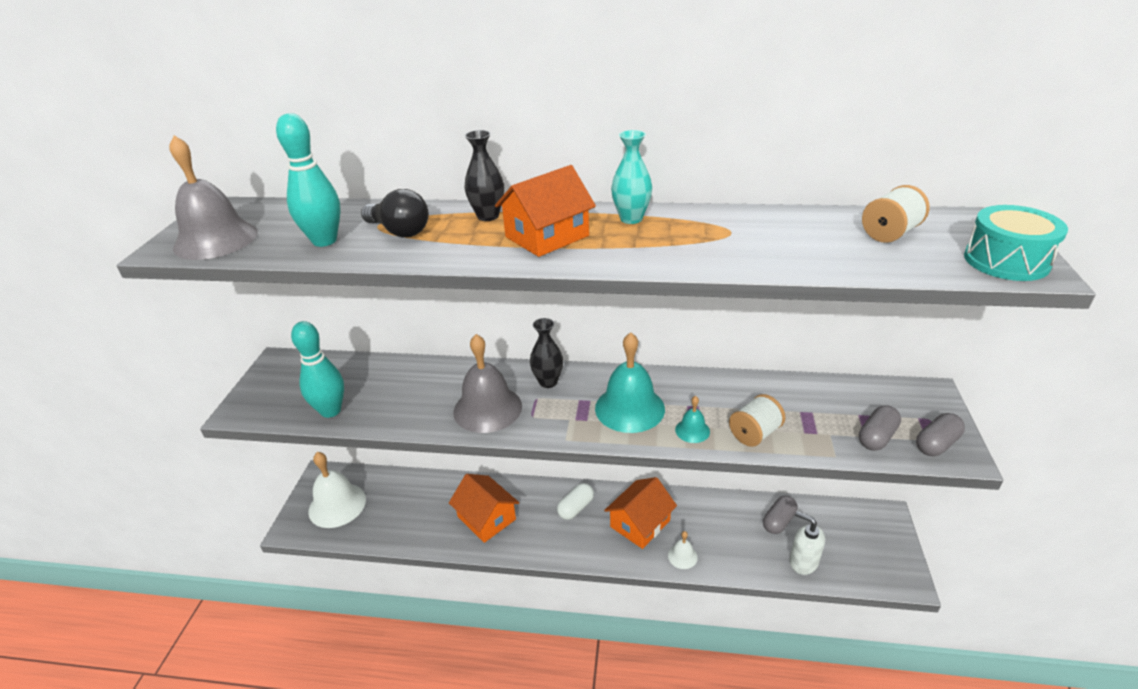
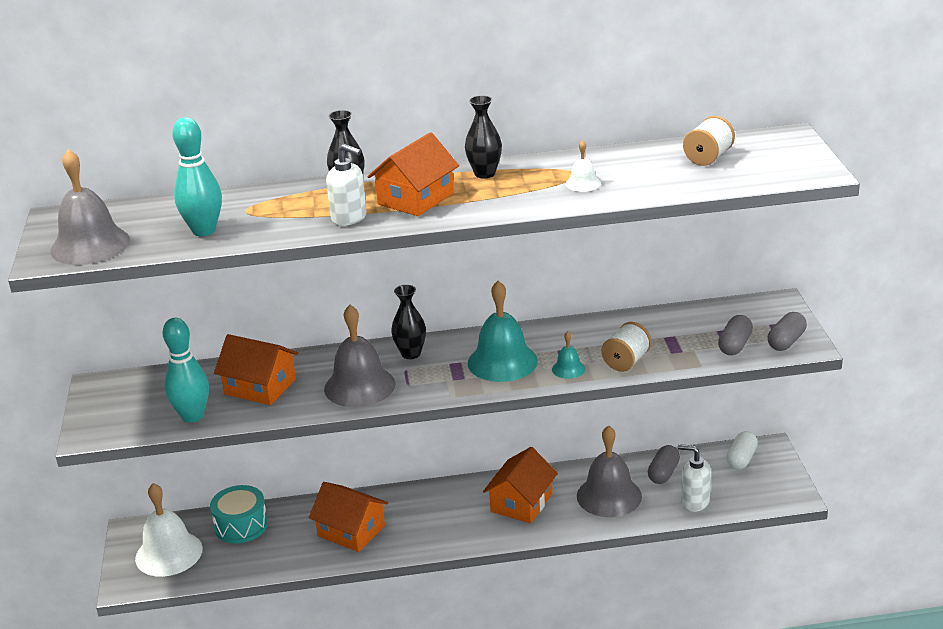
camera: 15 degrees left, 5 degrees down
(399, 231) = (272, 213): black light bulb -> none
(403, 391) = (260, 387): none -> orange house
(469, 248) = (349, 218): none -> white soap dispenser
(576, 508) = (447, 503): white capsule -> white capsule (741, 459)
(631, 219) = (485, 173): turquoise vase -> black vase
(682, 556) = (574, 521): white bell -> white bell (583, 183)
(722, 535) = (609, 496): none -> grey bell
(1006, 261) = (797, 167): turquoise drum -> turquoise drum (241, 525)

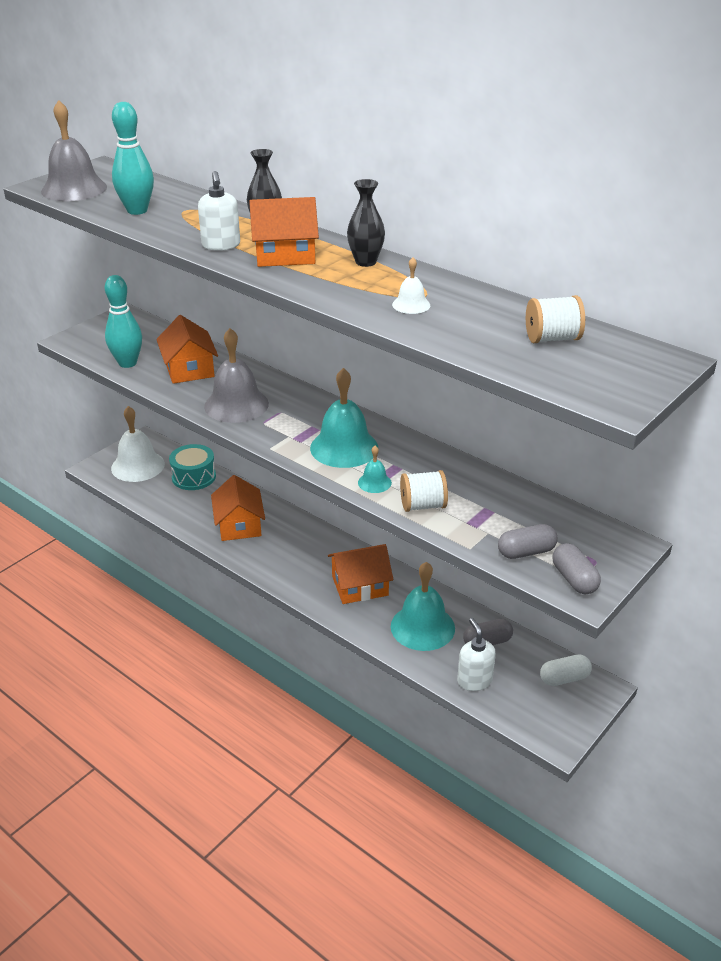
camera: 45 degrees right, 5 degrees up
(411, 354) = (302, 404): black vase -> none
(609, 496) = (422, 627): grey bell -> turquoise bell
(786, 341) = (574, 579): grey capsule -> grey capsule turned 75 degrees clockwise

